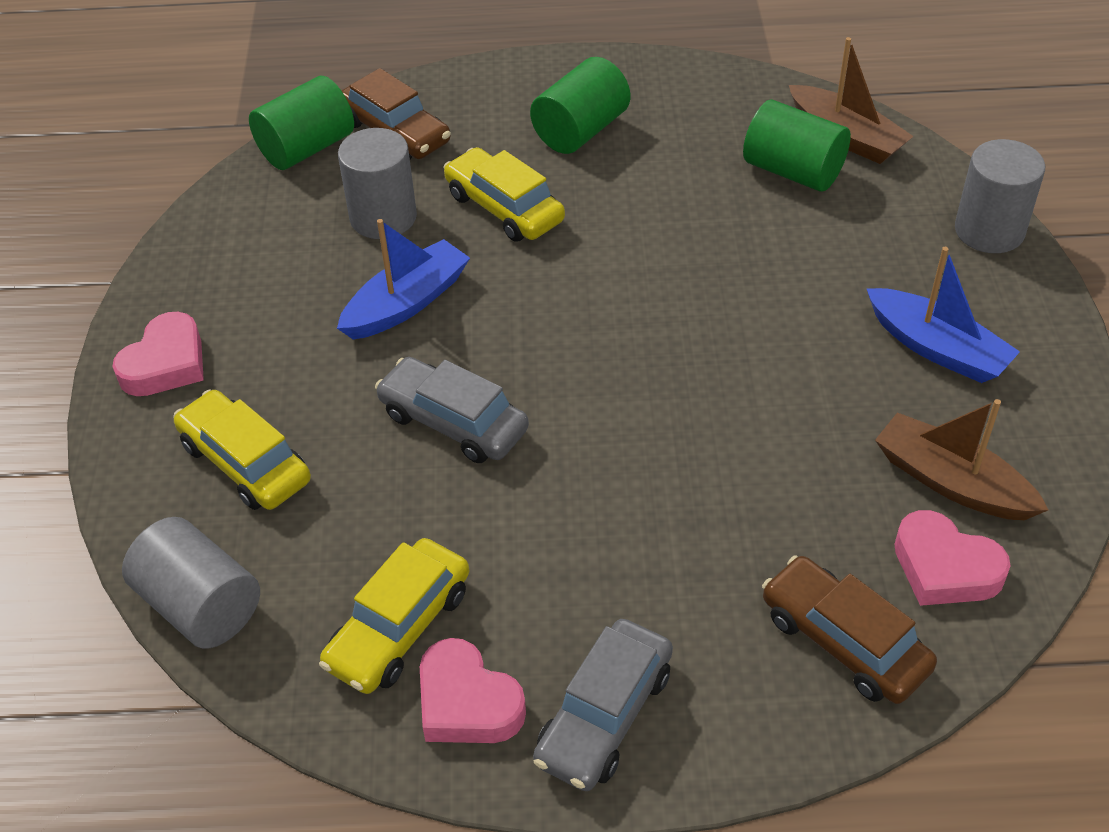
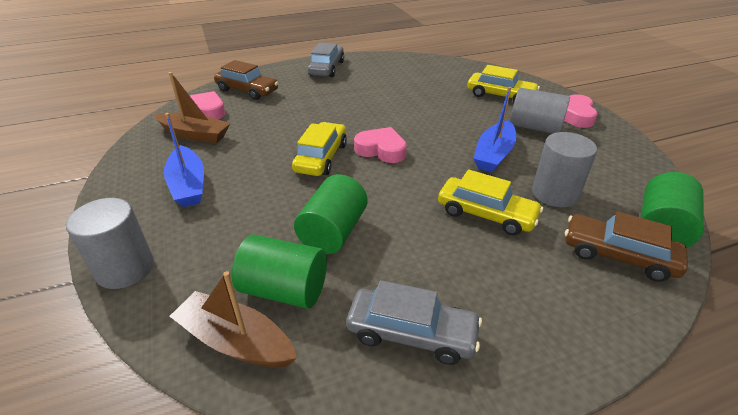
camera: 160 degrees right, 10 degrees down
(200, 605) = (473, 68): grey cylinder -> grey cylinder (534, 127)
(399, 627) = (404, 73): yellow car -> yellow car (321, 157)
(453, 422) = (429, 118): grey car -> grey car (411, 333)
(467, 702) = (371, 65): pink heart -> pink heart (381, 150)
(581, 130) = (478, 291): green cylinder -> green cylinder (333, 232)
(937, 348) = (188, 185): blue boat -> blue boat turned 135 degrees counterclockwise

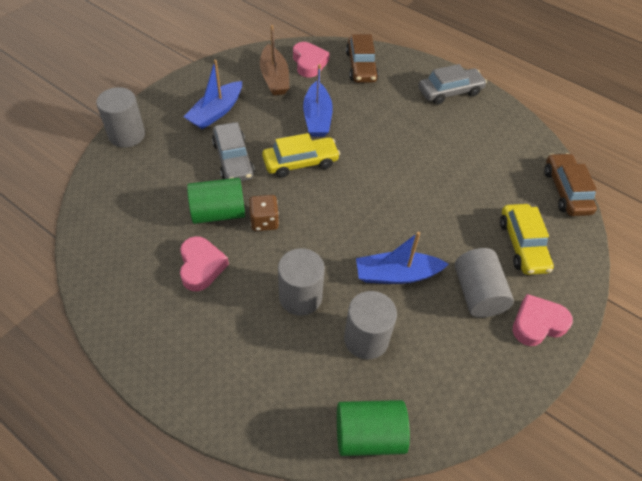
camera: 55 degrees right, 15 degrees up
(236, 341) = (103, 215): brown boat -> none
(277, 130) = (317, 117): none -> blue boat
(284, 290) = (151, 215): green cylinder -> none
(374, 204) = (264, 221): none -> brown dice
(381, 150) = (340, 194): pink heart -> pink heart (201, 266)
(411, 333) = (151, 295): grey car -> grey car (233, 159)
(486, 214) = (300, 297): yellow car -> grey cylinder
(618, 255) = (306, 404): brown car -> brown car (566, 191)

